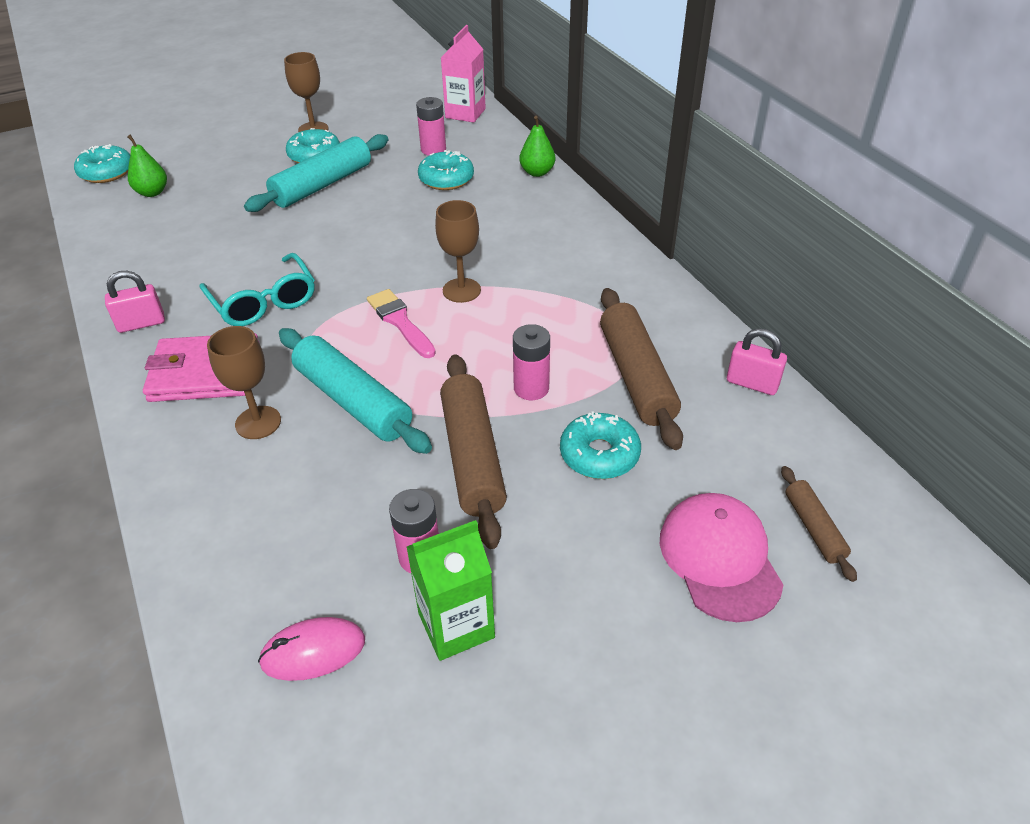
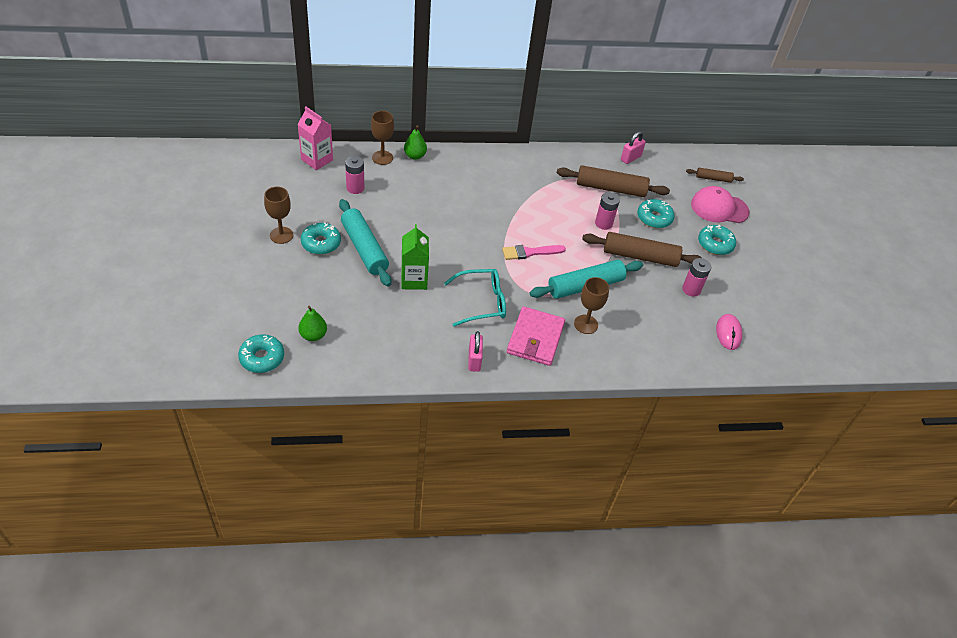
camera: 75 degrees left, 5 degrees up
(446, 179) = (396, 193): turquoise donut -> turquoise donut (715, 244)
(456, 625) = (728, 288): green carton -> green carton (414, 280)
(461, 290) = (515, 222): brown goblet -> brown goblet (382, 158)

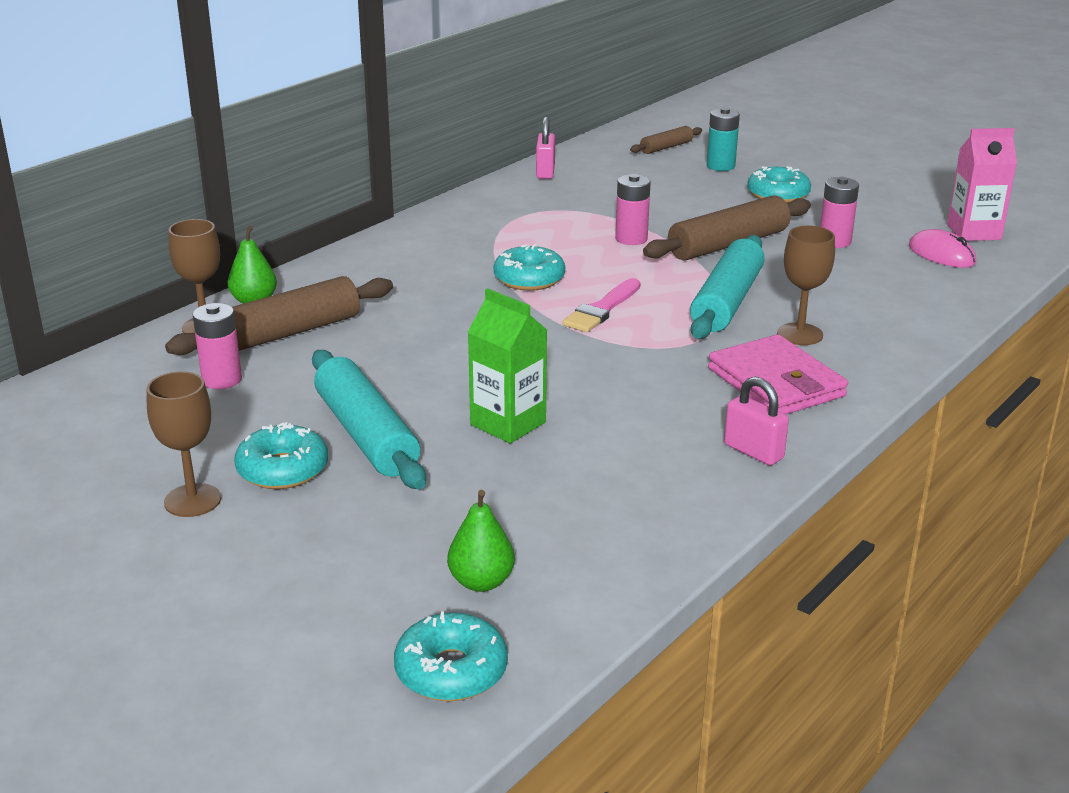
camera: 40 degrees left, 20 degrees down
(317, 160) = (92, 383): pink carton -> pink carton (973, 232)
(364, 248) = (366, 434): turquoise rolling pin -> turquoise rolling pin turned 45 degrees clockwise
(482, 302) = (642, 390): turquoise glasses -> none
(610, 188) = (576, 206): brown rolling pin -> brown rolling pin (286, 334)
(654, 218) = (675, 206): turquoise donut -> turquoise donut (529, 279)
(719, 208) = (720, 166): pink cap -> turquoise battery

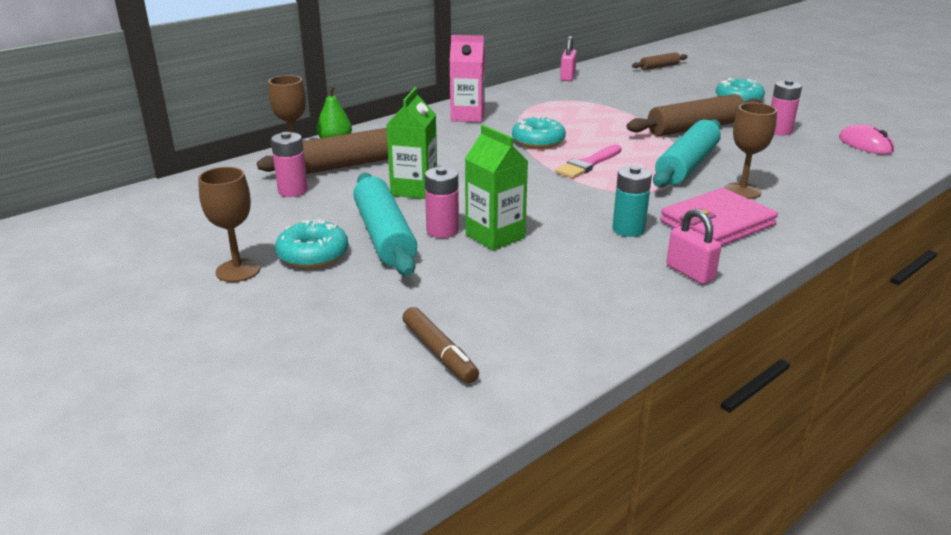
camera: 10 degrees right, 0 degrees up
(385, 365) = (414, 189): none -> green carton
(451, 671) = (392, 423): turquoise donut -> none
(481, 582) = (439, 353): green pear -> brown marker
(631, 239) = (621, 120): pink battery -> pink battery (442, 231)
(720, 166) = (697, 80): turquoise battery -> turquoise battery (628, 229)
(776, 382) = (717, 223): pink wallet -> pink wallet turned 75 degrees clockwise
(973, 232) = (893, 131): pink carton -> pink carton (467, 116)

